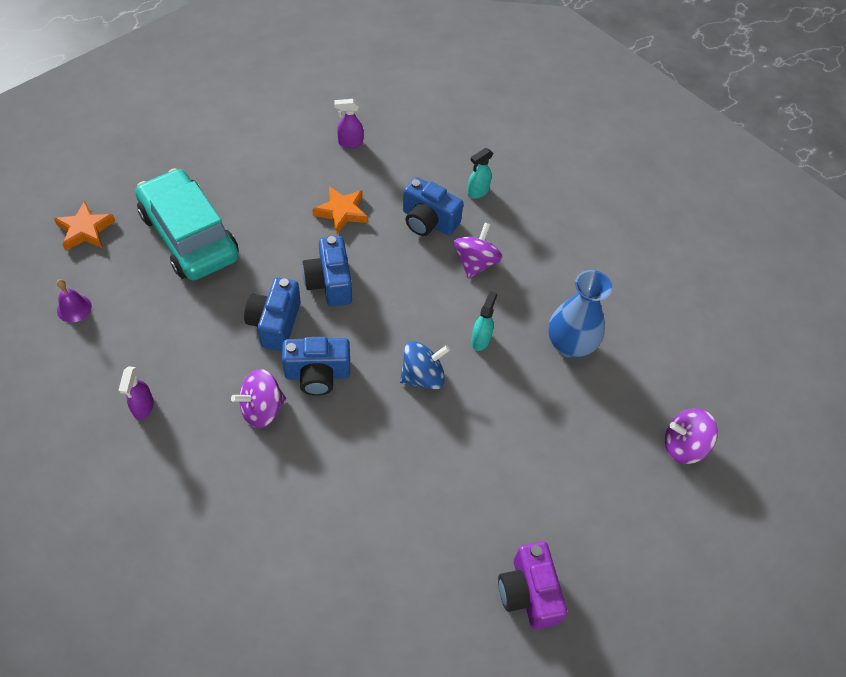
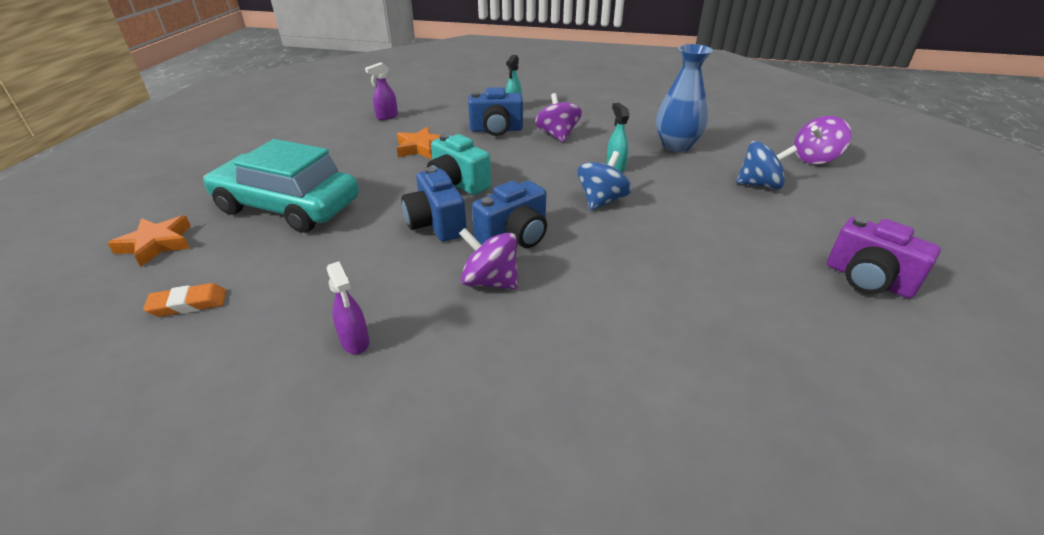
camera: 30 degrees left, 20 degrees down
(74, 308) = (188, 304): purple bell -> orange eraser
(262, 409) = (490, 281): purple spinning top -> purple spinning top turned 90 degrees clockwise
(329, 283) = (457, 184): blue camera -> turquoise camera
(581, 443) = (759, 184): none -> blue spinning top

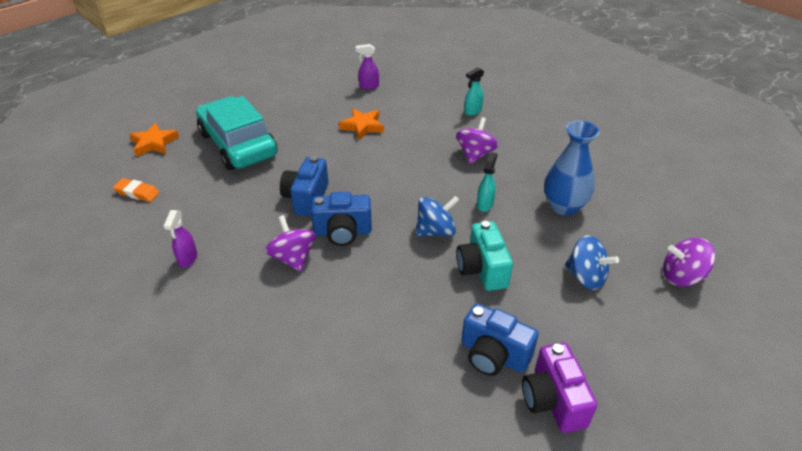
camera: 35 degrees right, 5 degrees up
(457, 184) = (353, 170): turquoise camera -> turquoise camera (482, 269)
(496, 130) = (434, 130): blue camera -> blue camera (493, 355)

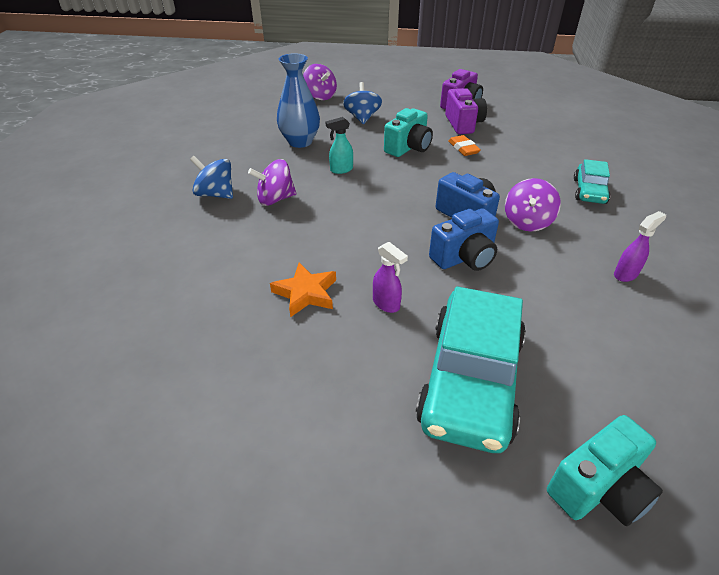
camera: 130 degrees left, 0 degrees up
(137, 192) = (659, 396): orange eraser -> orange eraser (463, 148)
(154, 143) = (598, 488): orange star -> turquoise camera
(269, 338) = (589, 191): none -> turquoise car
(368, 86) = (199, 347): purple spray bottle -> purple spray bottle (386, 304)
(436, 231) = (400, 177): blue spinning top -> blue spinning top (216, 194)
(472, 111) = (192, 231): turquoise spray bottle -> none
(493, 355) = (463, 124): blue camera -> purple camera

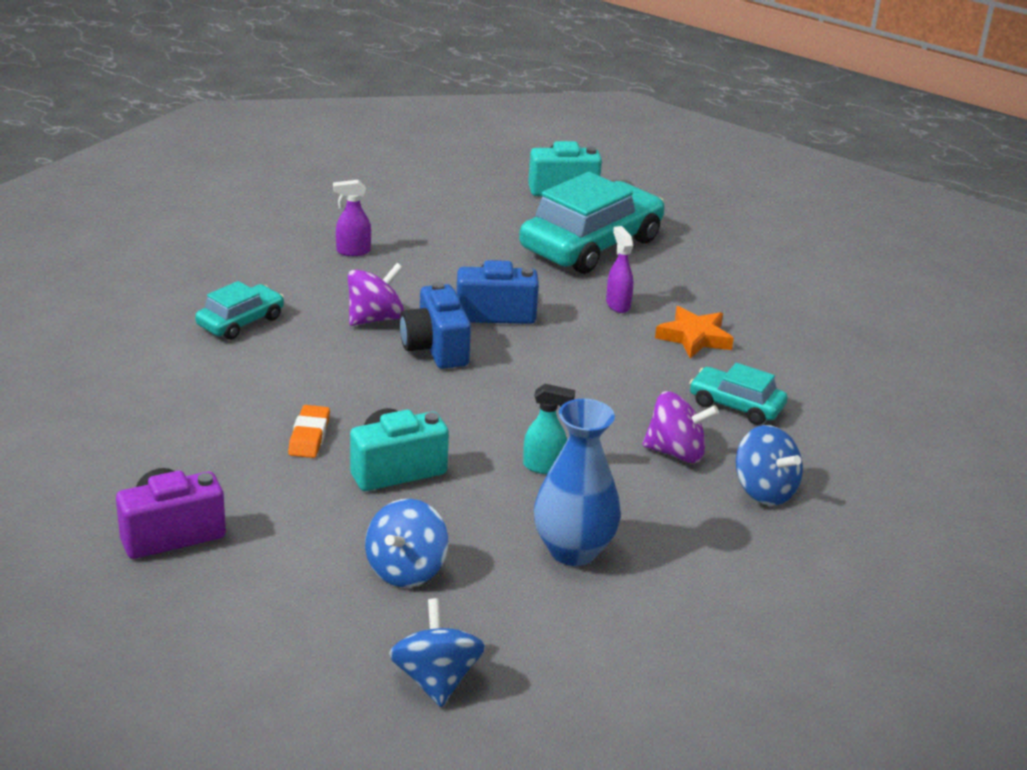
camera: 155 degrees left, 10 degrees down
(250, 243) = (736, 405): none -> turquoise car
(320, 96) = (436, 679): purple spinning top -> blue spinning top
(463, 124) = (238, 483): purple camera -> none

